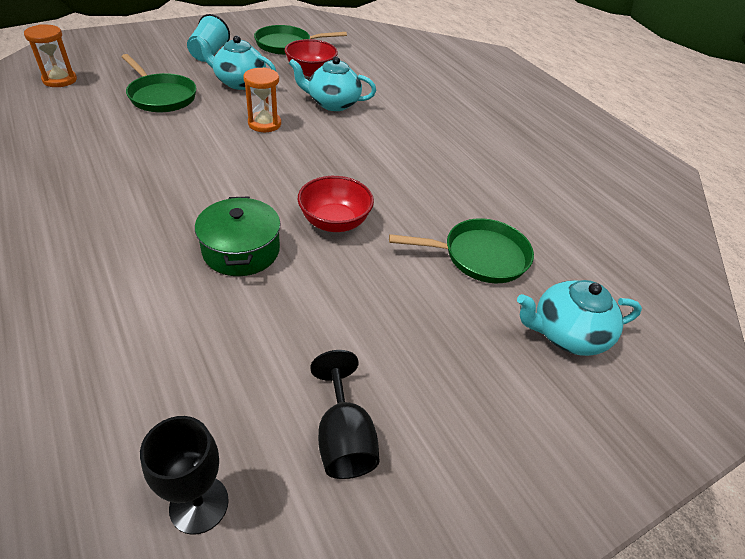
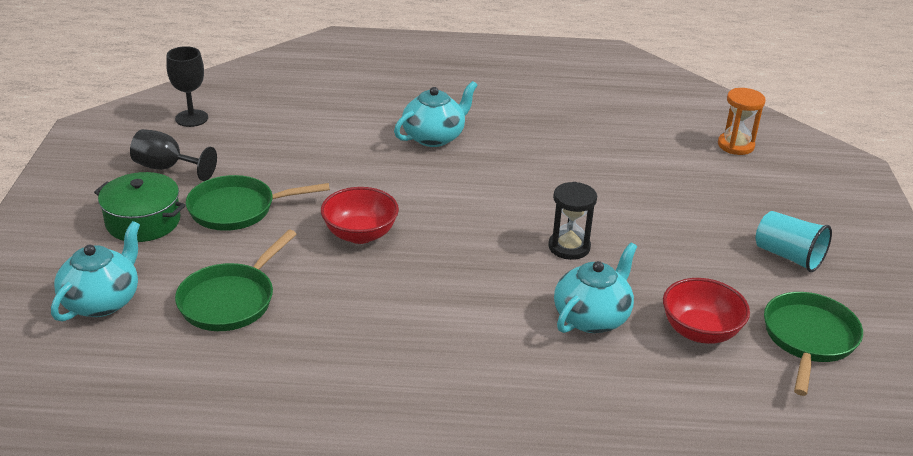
camera: 125 degrees right, 10 degrees down
(161, 96) = (671, 195): green pan -> green pan (238, 209)
(239, 82) = (687, 258): turquoise teapot -> turquoise teapot (434, 137)
(241, 250) = (369, 178): green pot -> green pot (143, 221)
(264, 124) = (569, 247): orange hourglass -> black hourglass

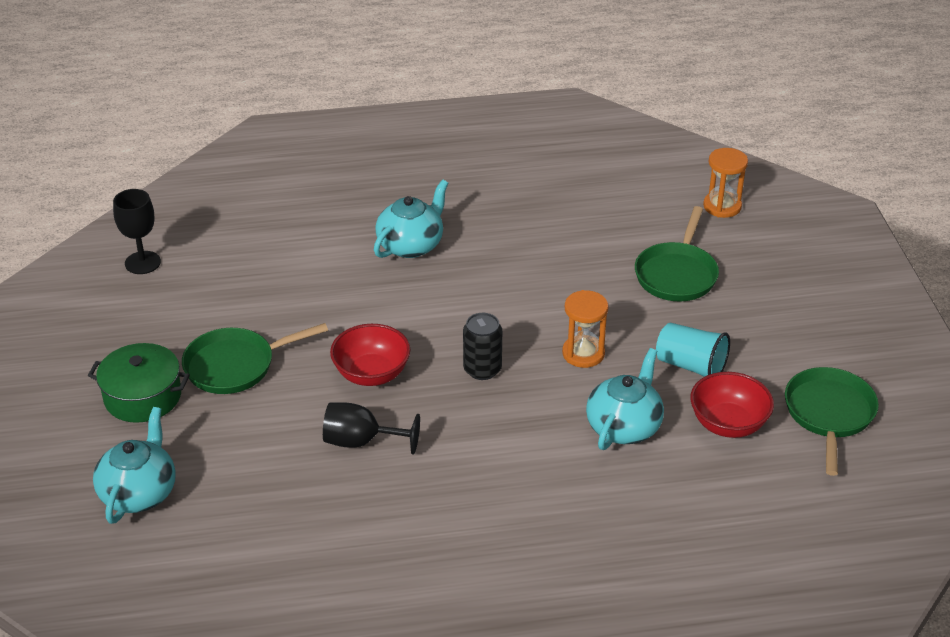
camera: 10 degrees left, 5 degrees up
(167, 168) = (141, 329): black goblet -> black goblet (361, 442)
(231, 300) = (268, 469): green pan -> green pan (677, 274)
(466, 246) = (482, 369): none -> black can
(569, 247) = (583, 353): black hourglass -> orange hourglass
(788, 256) = (796, 328): turquoise cup -> turquoise cup (691, 366)

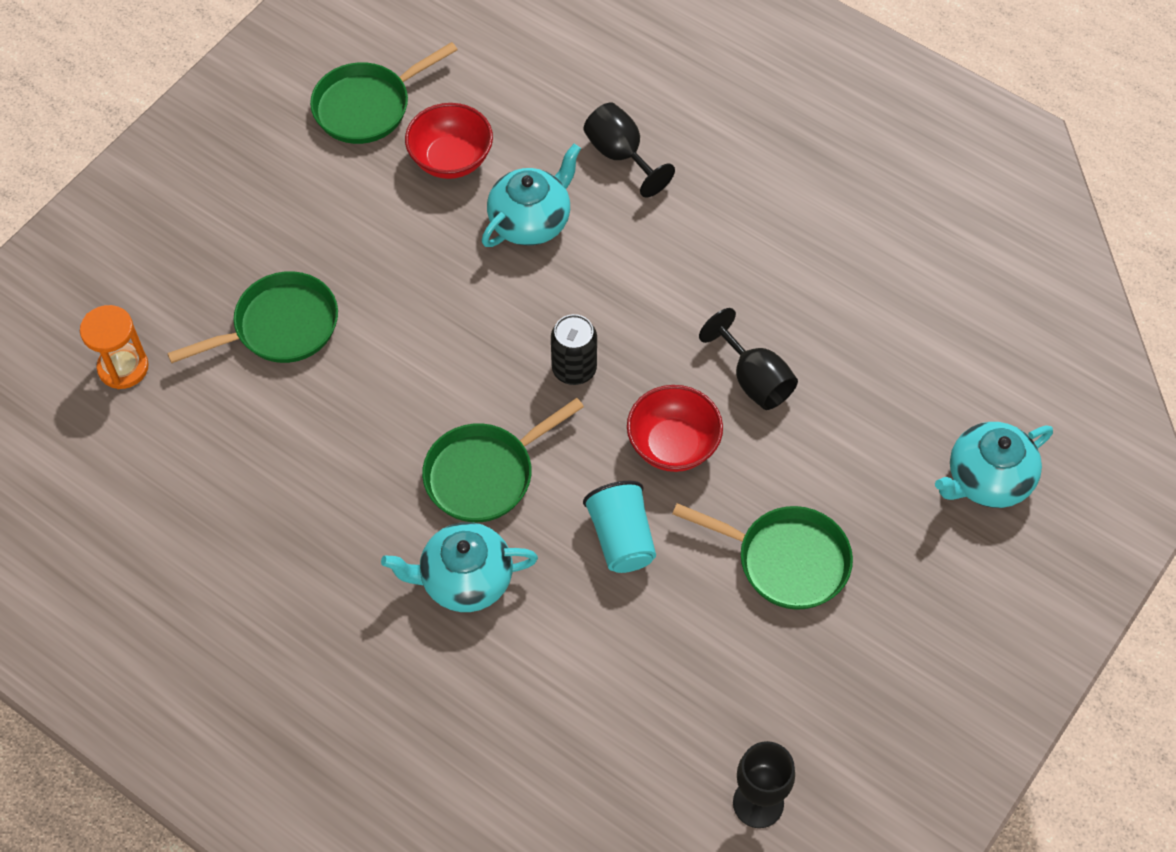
camera: 135 degrees left, 20 degrees up
(143, 396) = (903, 593): green pot -> none
(463, 290) = (485, 474): none -> green pan
(583, 353) = (471, 314): orange hourglass -> none
(624, 427) = (531, 221): turquoise teapot -> turquoise teapot turned 150 degrees clockwise
(626, 512) = (621, 155): none -> black goblet
(691, 366) = (404, 229): turquoise cup -> turquoise cup (621, 538)

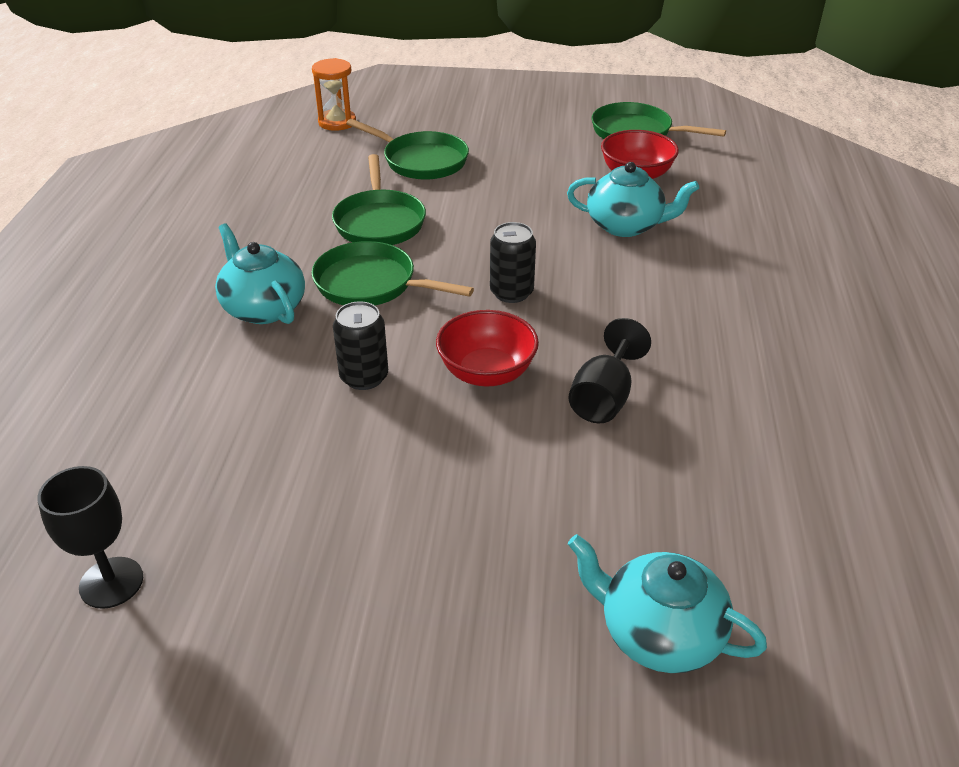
camera: 60 degrees right, 20 degrees down
(621, 155) = (740, 245): black goblet -> none
(621, 538) = (364, 377): turquoise cup -> black can
(785, 560) = (419, 495): green pan -> green pan (379, 222)

